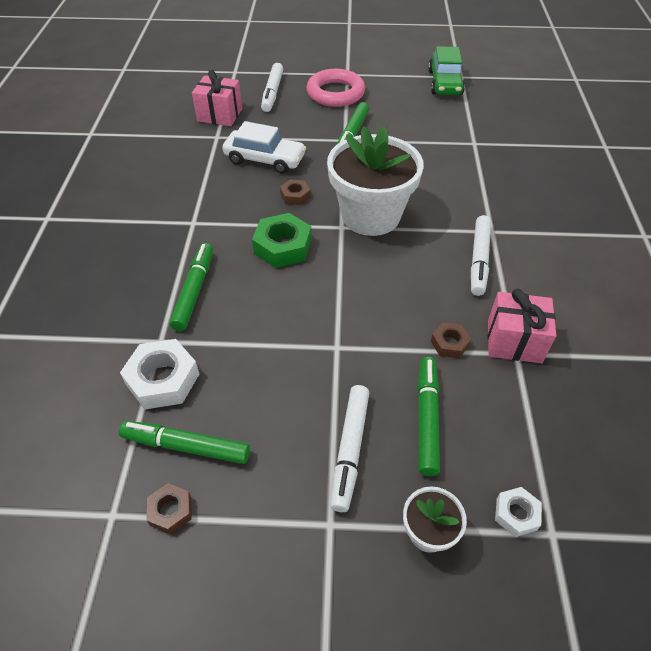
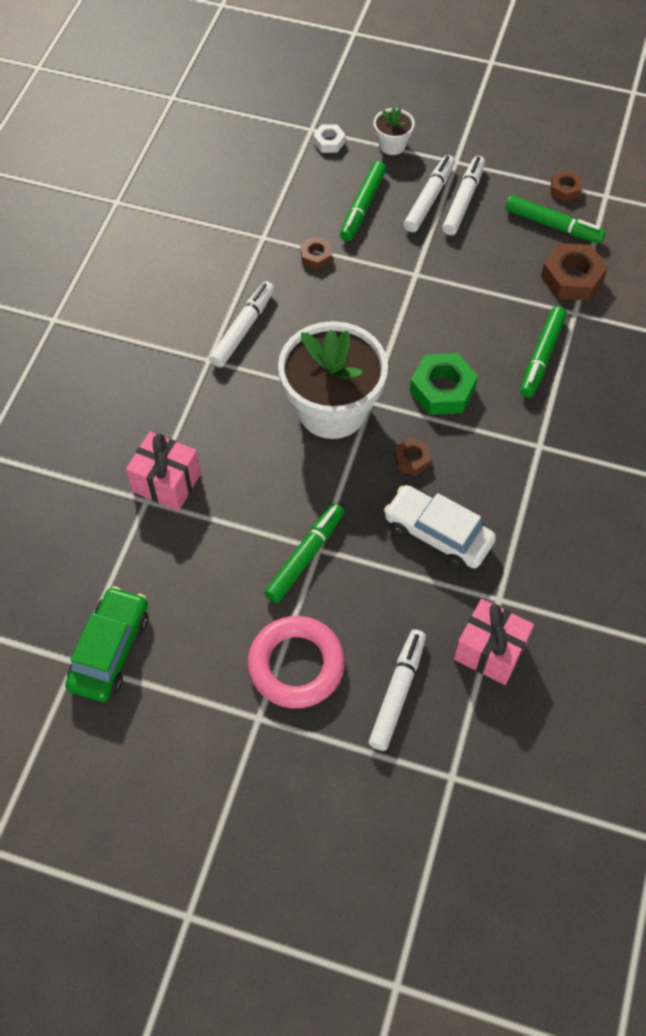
camera: 165 degrees left, 10 degrees up
(163, 379) = (572, 278): white nut -> brown nut
(306, 457) = (463, 201): none -> white marker
(514, 341) = (259, 247): pink gift -> pink gift (166, 482)

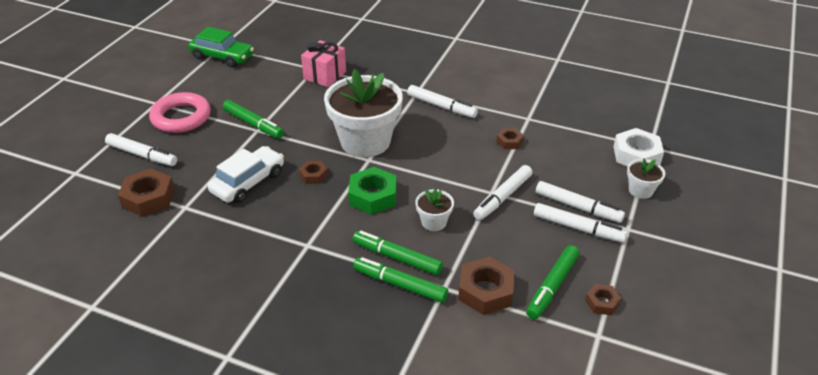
camera: 95 degrees right, 20 degrees down
(329, 142) = (636, 155): white nut -> white nut, size x1.81
(362, 206) = (564, 168): green marker -> green marker (400, 284)
(423, 264) = (502, 197): none -> white marker
(477, 326) = (434, 222): none -> white flower pot
(490, 651) = (148, 198): pink gift -> brown nut

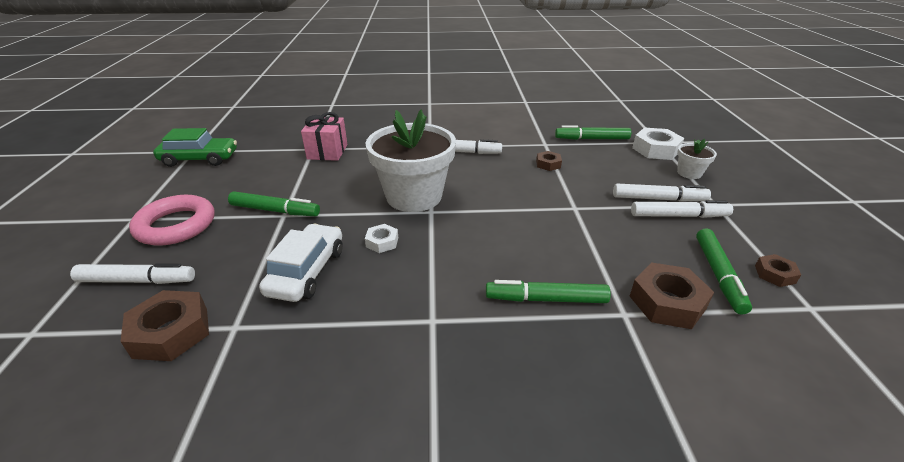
camera: 25 degrees left, 5 degrees down
(313, 175) = (382, 242): brown nut -> white nut
(373, 196) = (464, 244): green nut -> none
(400, 284) = (576, 328): green marker -> green marker (591, 139)
(434, 222) = (549, 250): white flower pot -> none
(502, 197) = (589, 209): white marker -> none

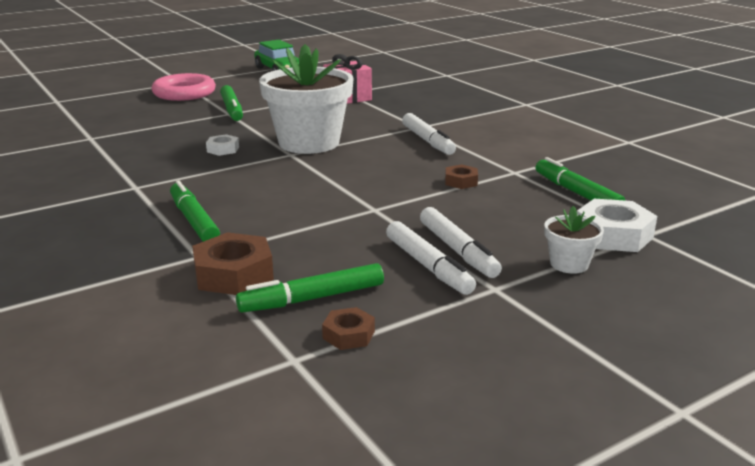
camera: 60 degrees right, 10 degrees down
(137, 281) = (117, 104): white marker -> none
(171, 332) = (75, 126): brown nut -> none
(307, 271) = (163, 139): white car -> none

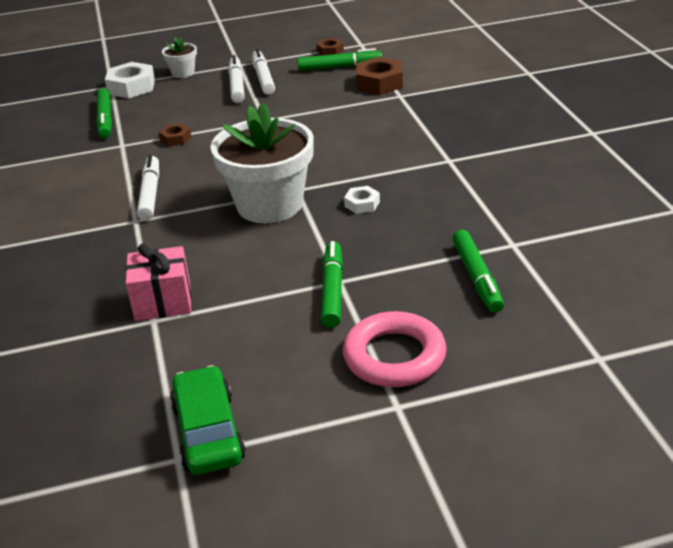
camera: 160 degrees left, 10 degrees up
(194, 220) = (400, 122): green marker -> green marker (477, 278)

